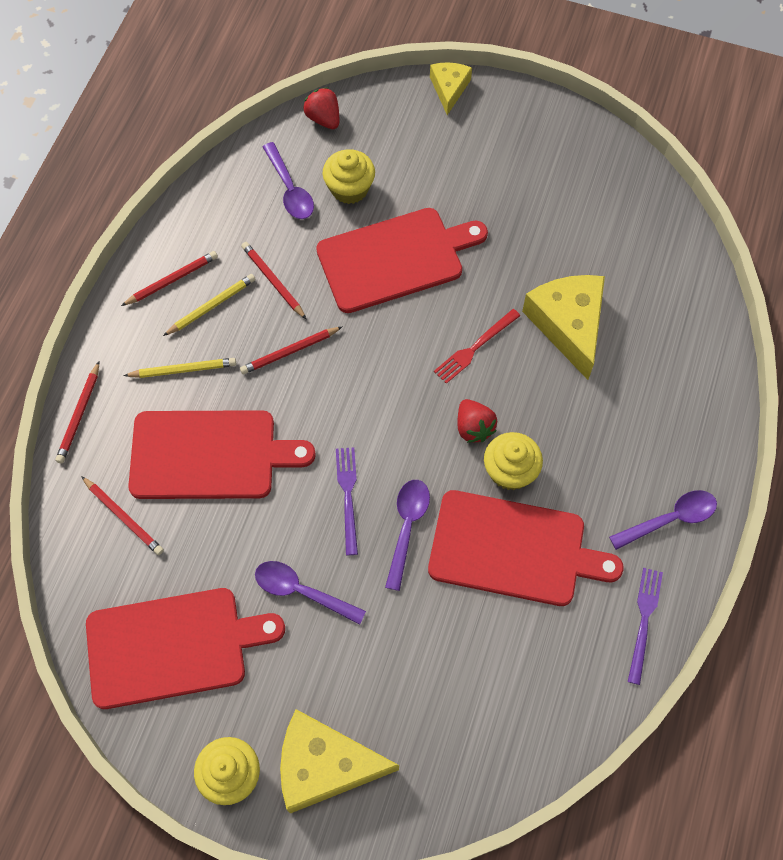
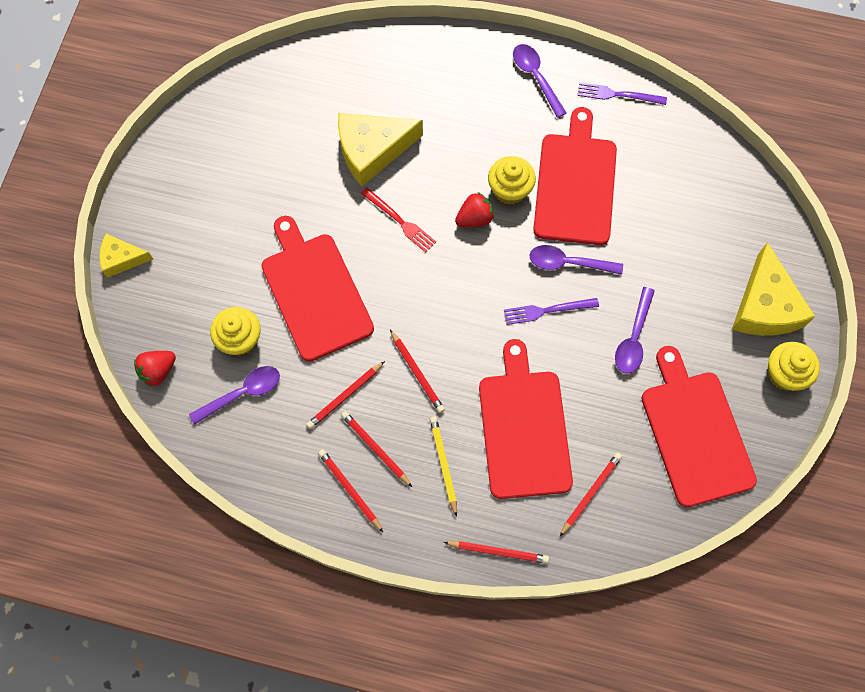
camera: 95 degrees left, 5 degrees up
(211, 306) = (375, 448): yellow pencil -> red pencil

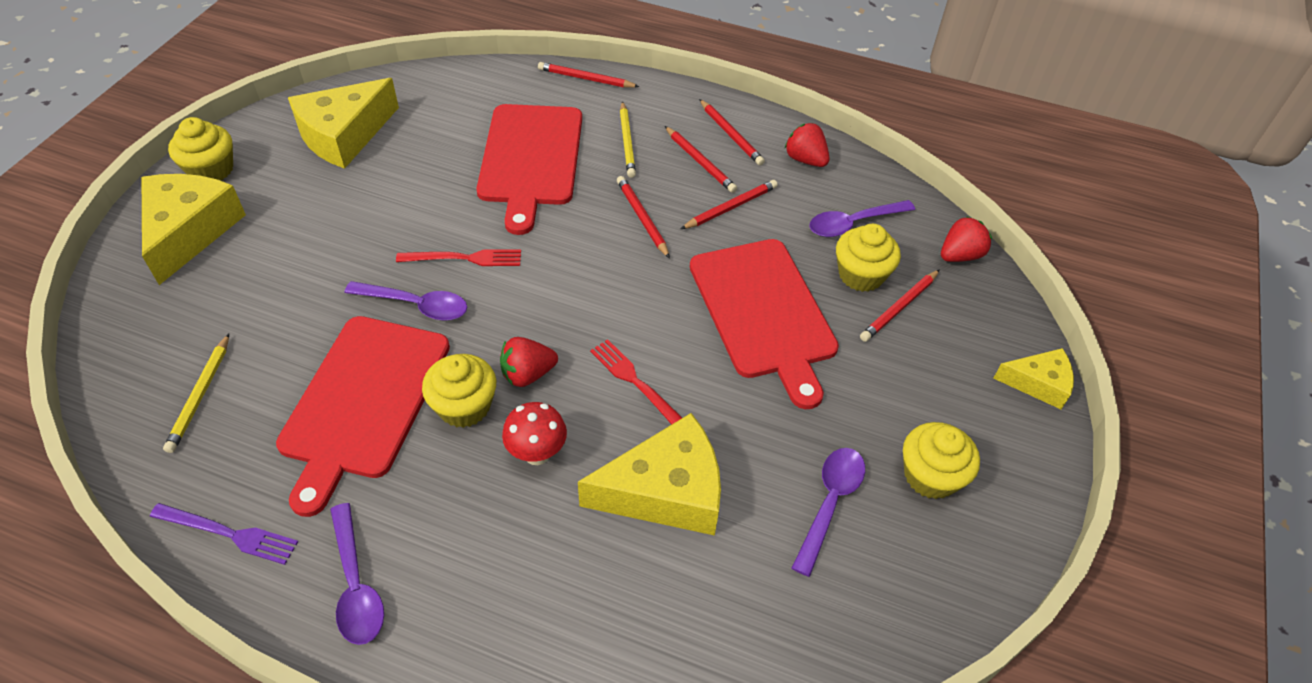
camera: 175 degrees left, 20 degrees down
(207, 181) = (930, 476): none -> yellow cupcake
(281, 466) = (805, 160): none -> red strawberry
(455, 164) = (537, 453): none -> red mushroom
(547, 310) = (464, 258): purple fork -> red fork
(590, 493) = (478, 105): red pencil -> red pencil (899, 308)
(633, 337) = (369, 220): purple spoon -> purple spoon (829, 504)
(680, 174) = (200, 395): none -> yellow pencil
(695, 433) = (344, 135): red cutting board -> yellow cheese

